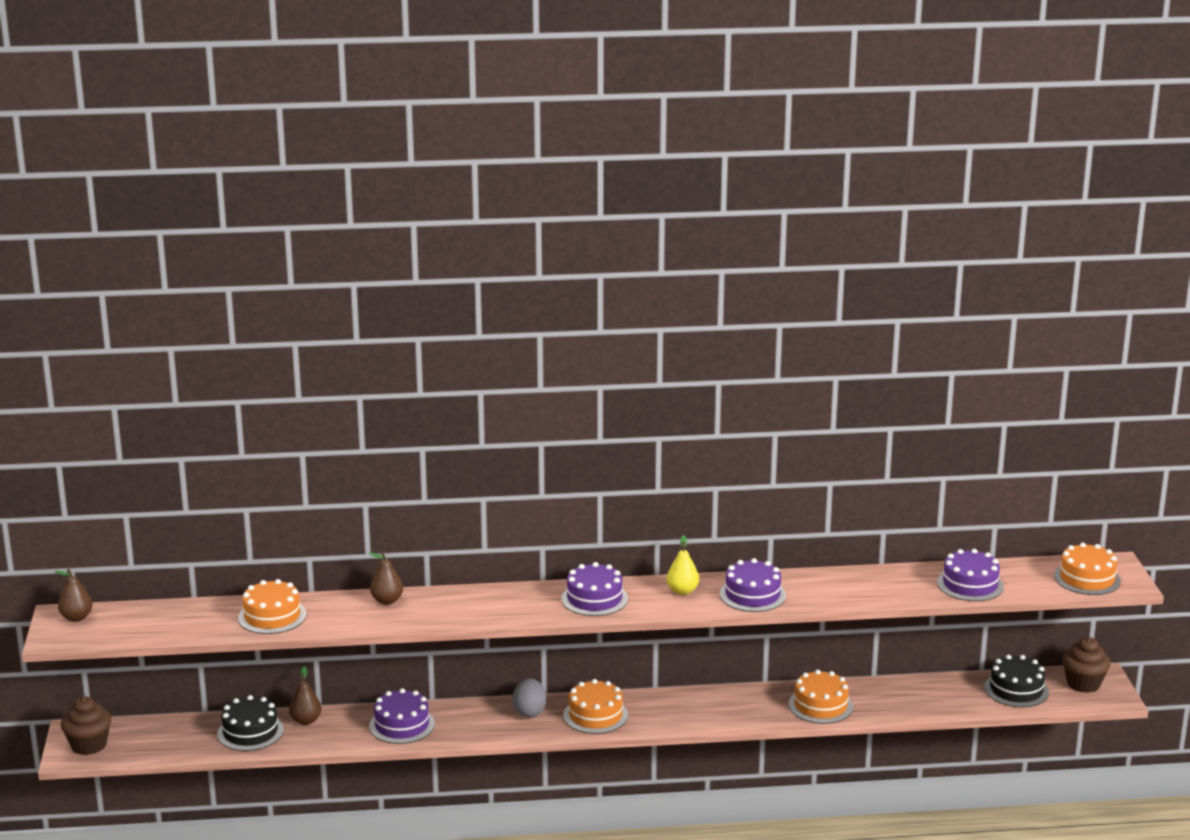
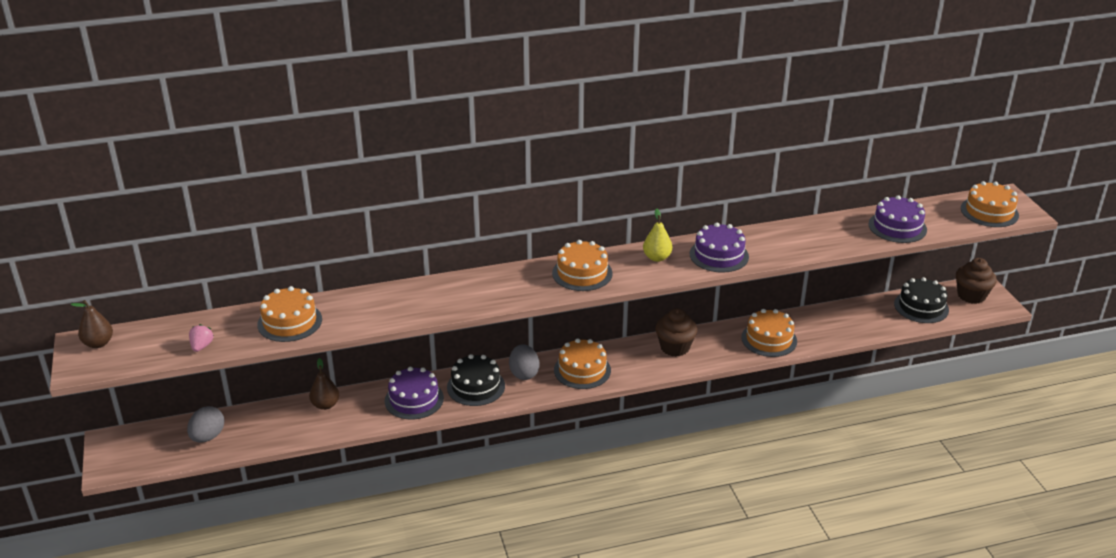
camera: 10 degrees left, 10 degrees up
(89, 745) = (126, 454): brown cupcake -> brown cupcake (675, 347)
(176, 737) = (208, 437): none -> grey egg
(178, 630) = (202, 346): none -> pink strawberry
(250, 732) = (277, 422): black cake -> black cake (476, 386)
(387, 601) = (394, 294): brown pear -> none
(594, 599) = (582, 273): purple cake -> orange cake

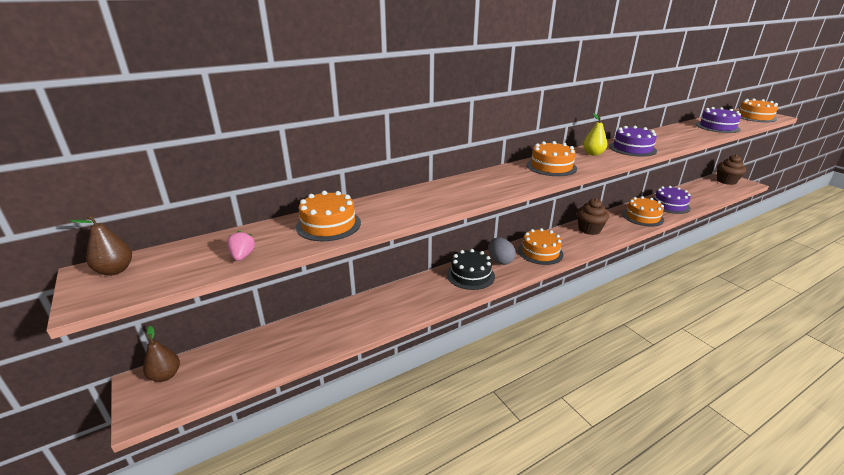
camera: 15 degrees left, 5 degrees down
(208, 437) = (249, 357): grey egg -> none
(325, 405) = (353, 309): brown pear -> brown pear (165, 375)
(414, 399) = (427, 292): purple cake -> purple cake (669, 205)
(921, 307) = (707, 189): black cake -> none

